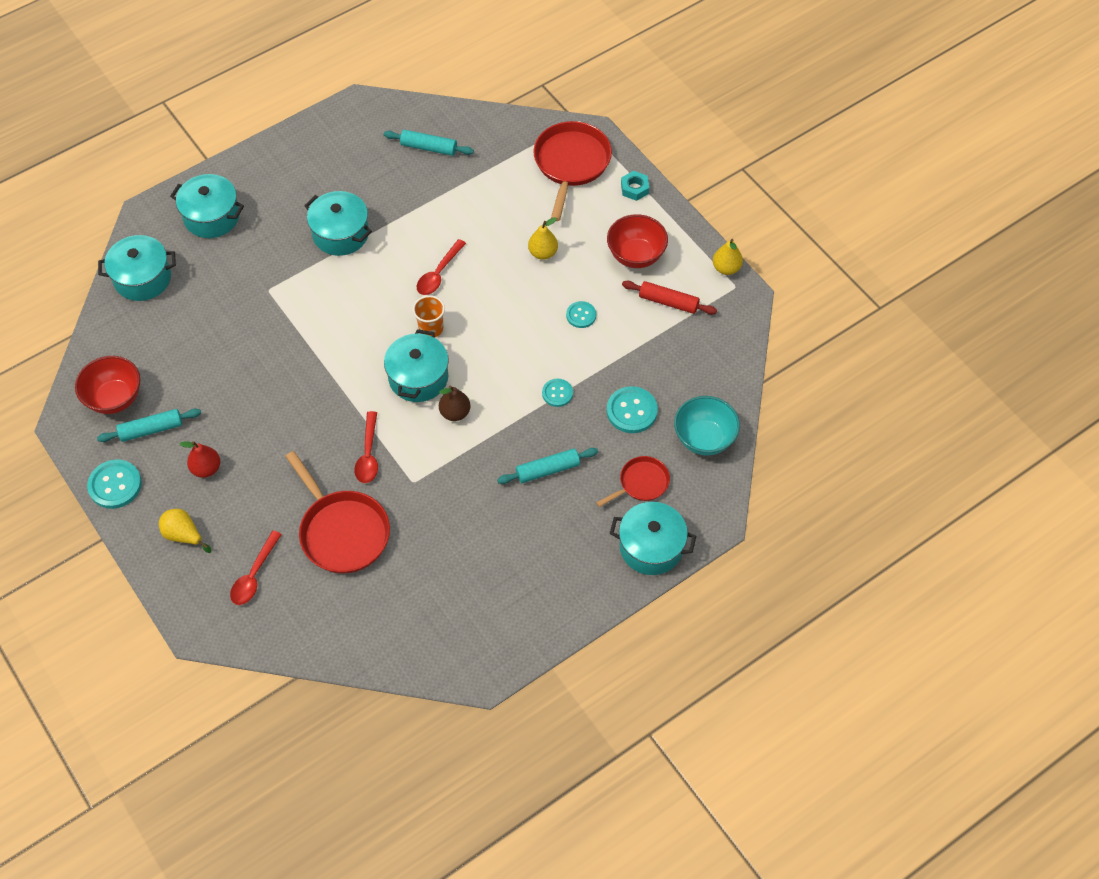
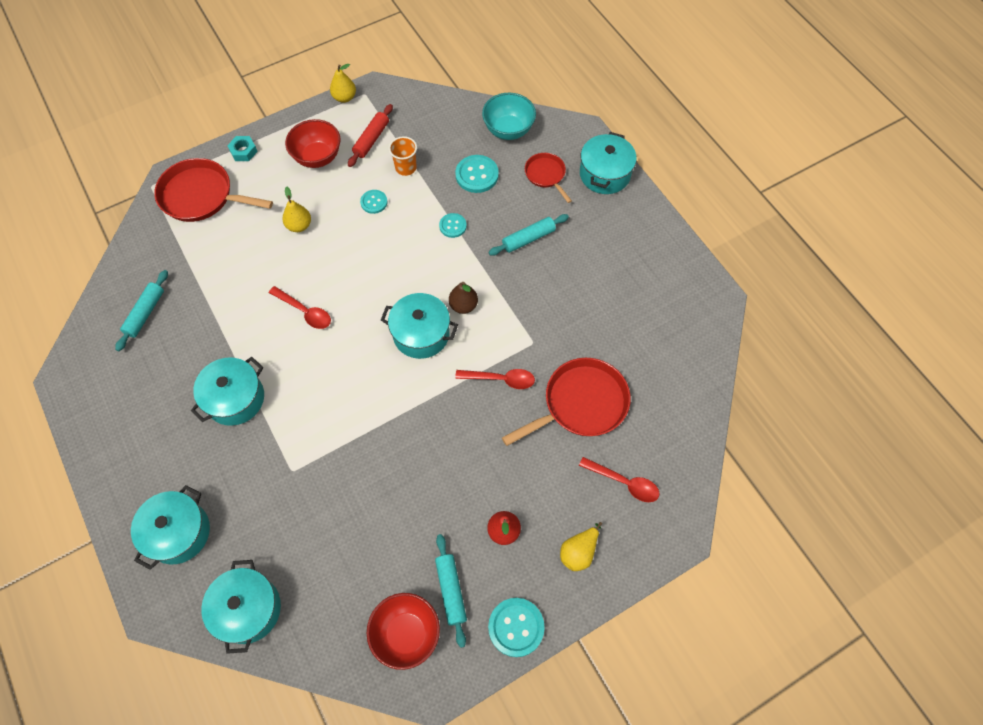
camera: 85 degrees left, 5 degrees up
(431, 328) = (367, 321): orange cup -> orange cup (406, 168)
(547, 470) = (528, 238): turquoise rolling pin -> turquoise rolling pin turned 75 degrees clockwise

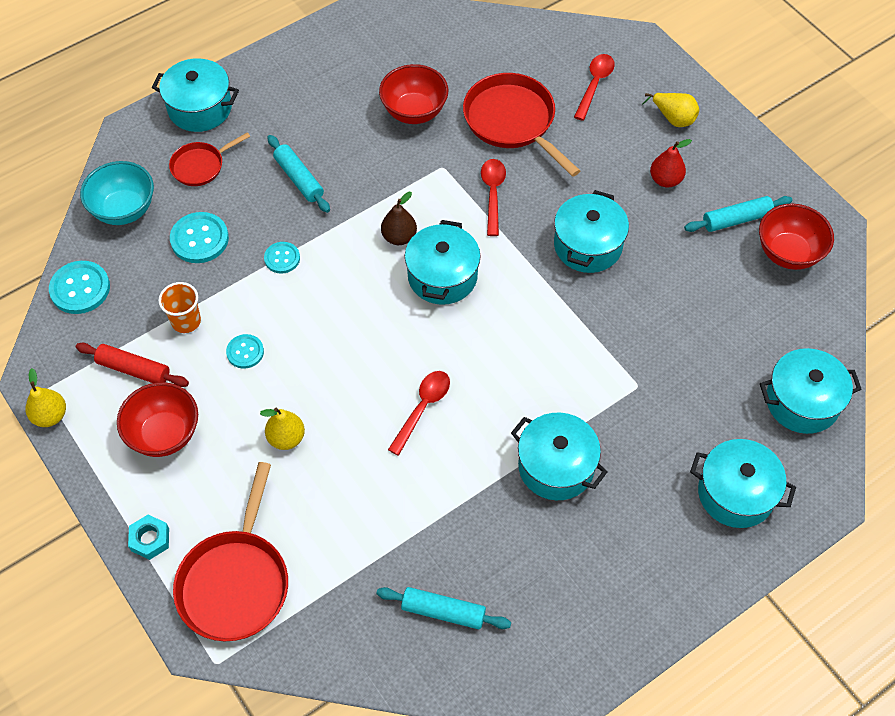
camera: 95 degrees left, 5 degrees down
(437, 450) = (588, 245): none -> turquoise pot
(516, 627) = (758, 164): turquoise button -> turquoise button (80, 289)
(595, 325) = (414, 111): none -> red bowl

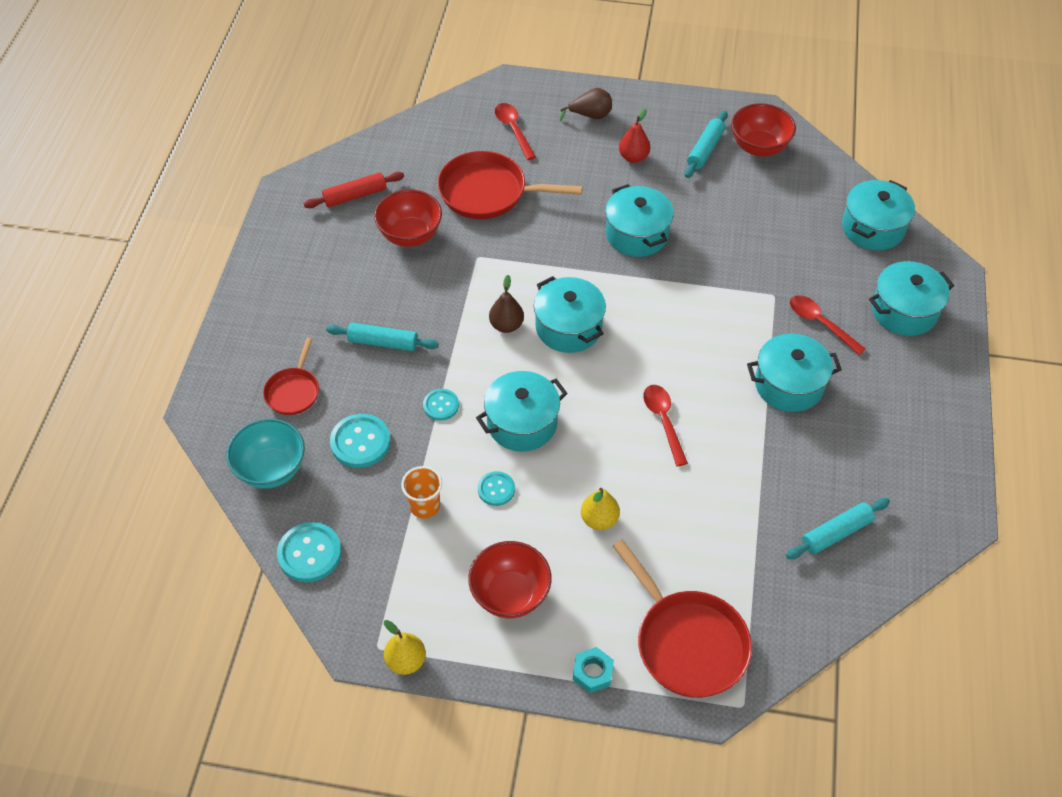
camera: 45 degrees left, 5 degrees down
(134, 369) = (428, 572): red rolling pin -> red rolling pin (355, 196)
(200, 108) = (238, 352): turquoise pot -> turquoise pot (522, 423)
(493, 194) = (534, 248): red spoon -> red spoon (820, 323)
(673, 118) = (590, 115): yellow pear -> brown pear

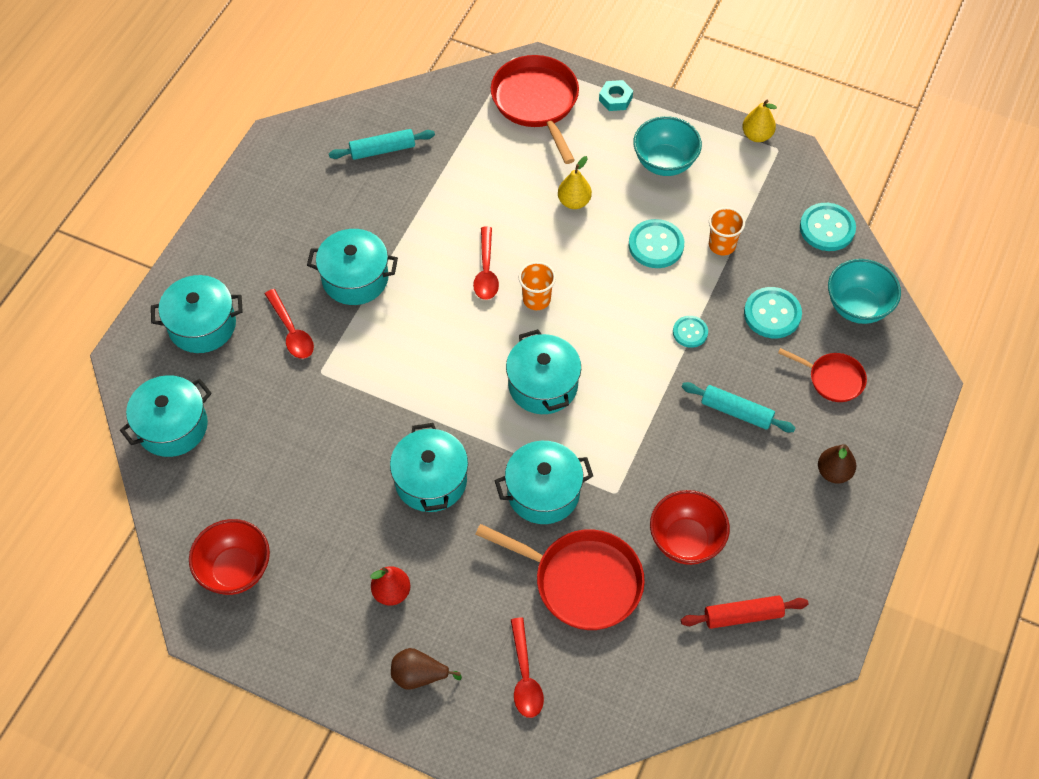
camera: 165 degrees left, 5 degrees up
(293, 391) = (833, 379): red pan -> red pan turned 90 degrees clockwise
(496, 489) = (656, 245): turquoise button -> turquoise button, size x1.64
(506, 325) = (605, 402): brown pear -> brown pear (833, 472)
(510, 594) = (664, 163): red bowl -> turquoise bowl
(522, 423) = (617, 298): turquoise pot -> turquoise pot (543, 492)
(602, 404) = (536, 299): none -> orange cup
(705, 149) = (301, 582): turquoise rolling pin -> none

